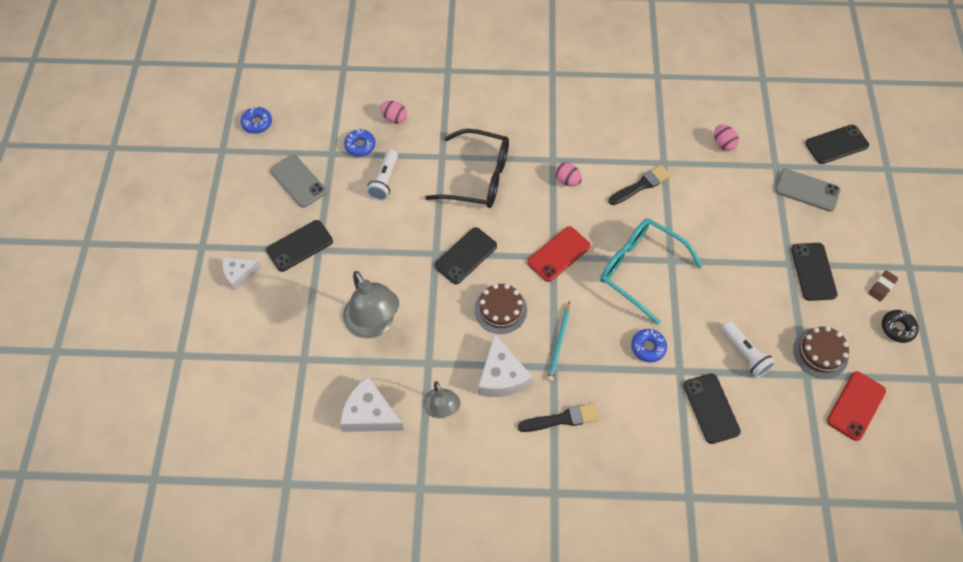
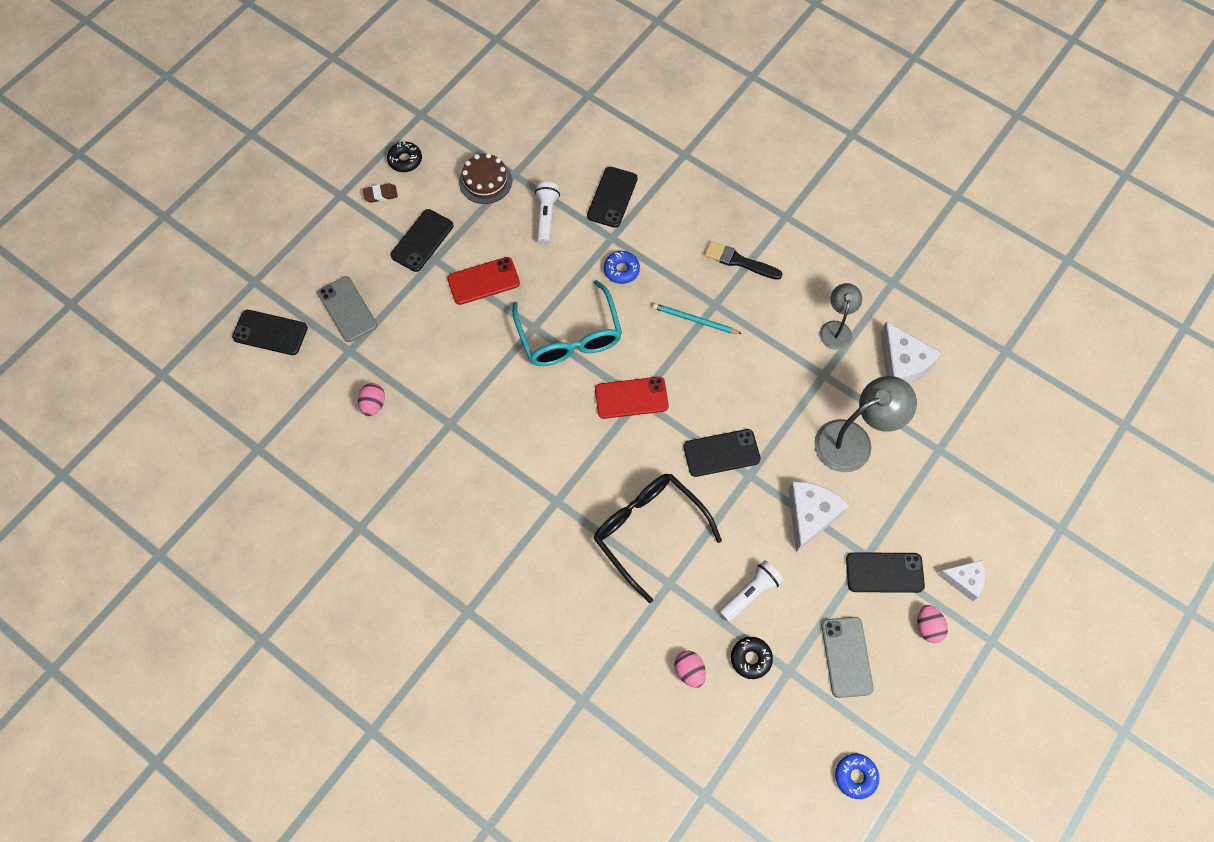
camera: 145 degrees left, 5 degrees up
(360, 146) = (750, 658): blue donut -> black donut
(374, 325) = (853, 440): grey lamp -> grey lamp turned 60 degrees clockwise
(500, 309) = (725, 381): brown cake -> none
(501, 376) = (765, 324): white cheese -> white cheese (810, 515)
(559, 343) = (694, 320): turquoise pencil -> turquoise pencil turned 120 degrees counterclockwise
(567, 181) = (561, 467): pink egg -> pink egg (928, 627)
(641, 185) = (494, 414): black brush -> none
(856, 406) = (499, 133): red phone -> red phone (483, 281)

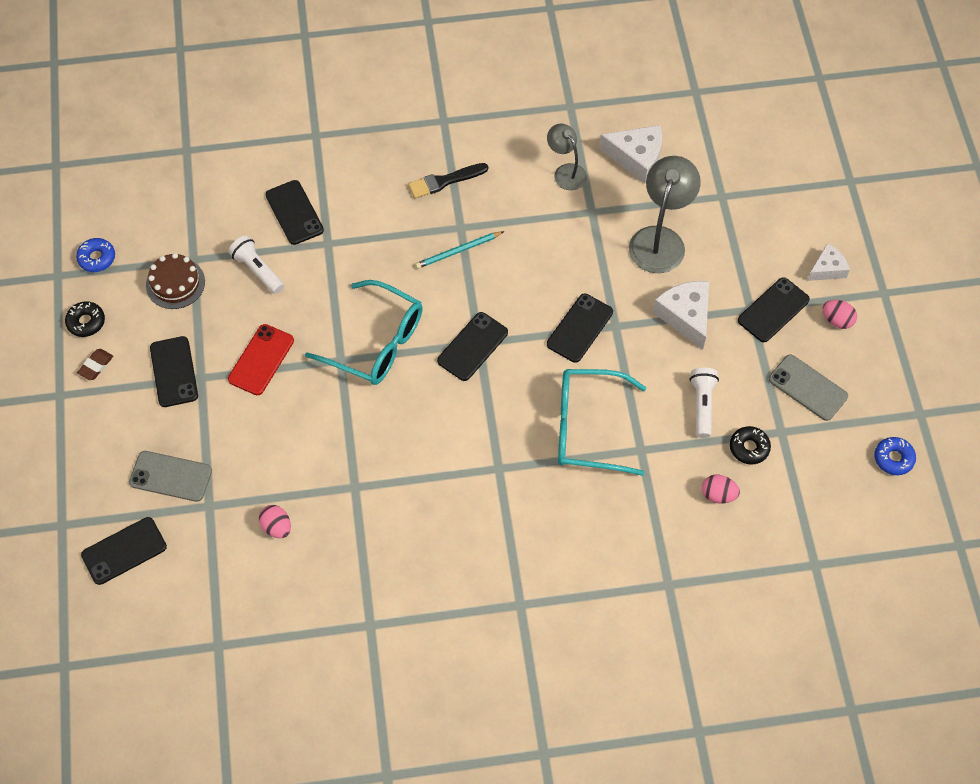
camera: 45 degrees left, 5 degrees down
(621, 270) = (362, 261): blue donut -> blue donut (97, 258)
(631, 398) = (472, 346): red phone -> black phone
(649, 531) = (588, 428): black glasses -> turquoise glasses

